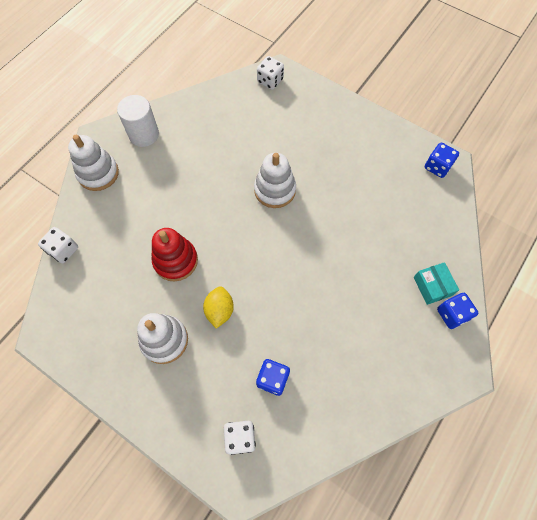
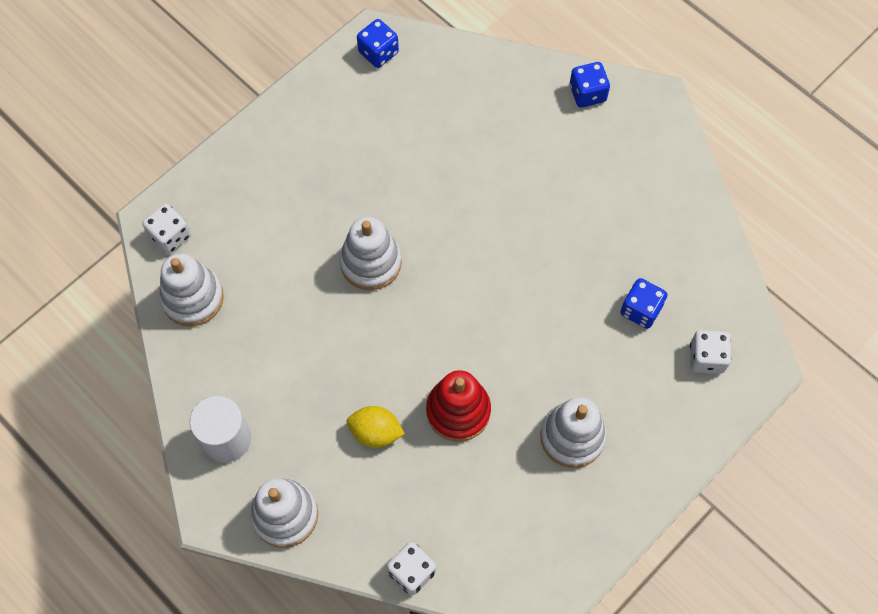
camera: 80 degrees left, 0 degrees up
(219, 310) = (541, 361): yellow lemon -> yellow lemon (375, 432)
(231, 100) = (193, 298): none -> white stacking toy
(432, 286) = (548, 104): turquoise box -> none

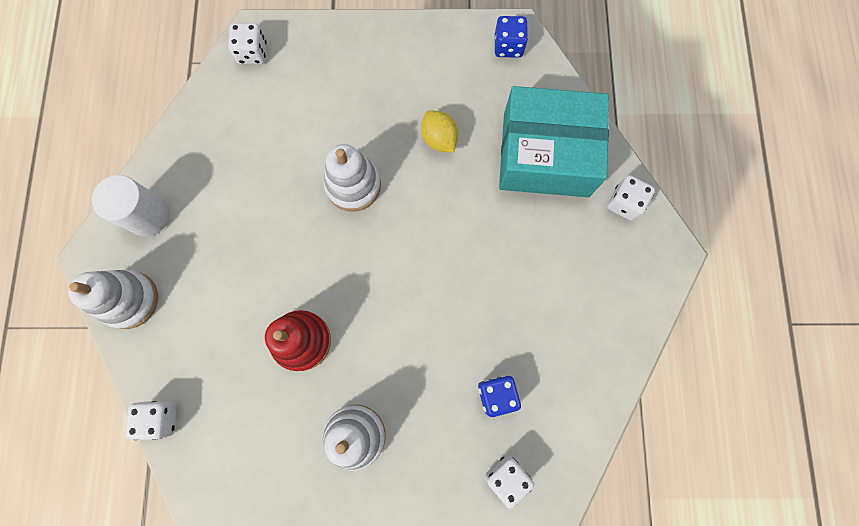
camera: 45 degrees right, 10 degrees up
(193, 298) = (224, 105): white stacking toy -> none
(375, 432) = (237, 302): yellow lemon -> yellow lemon (439, 139)
(494, 109) = (546, 154): none -> turquoise box
(587, 93) = (624, 203): blue dice -> white dice

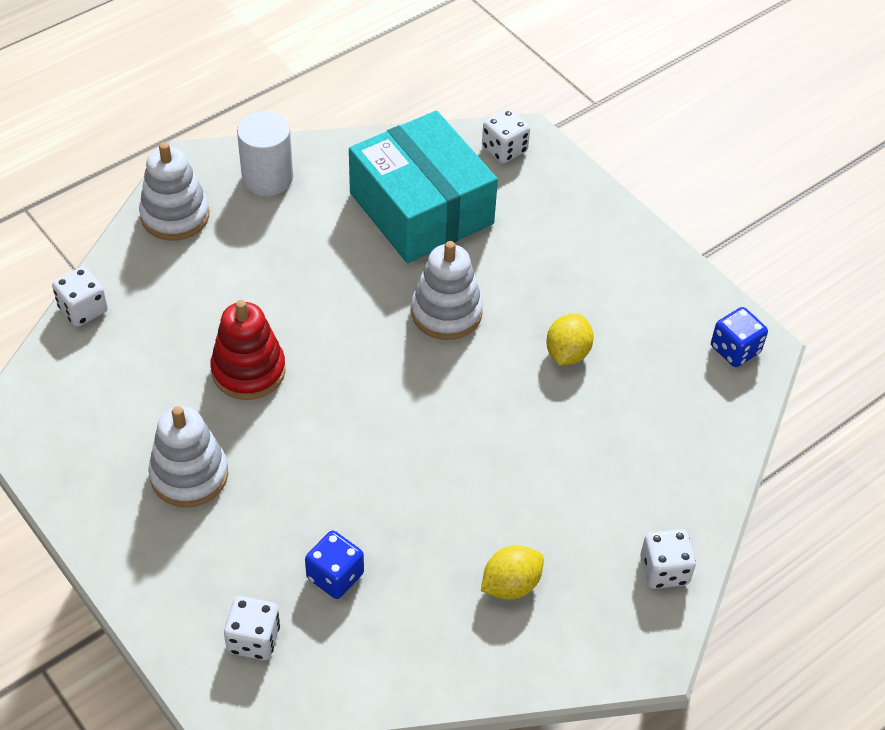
camera: 50 degrees right, 25 degrees down
(546, 154) = (646, 459): turquoise box -> turquoise box (421, 208)
(574, 295) = (510, 585): none -> yellow lemon

